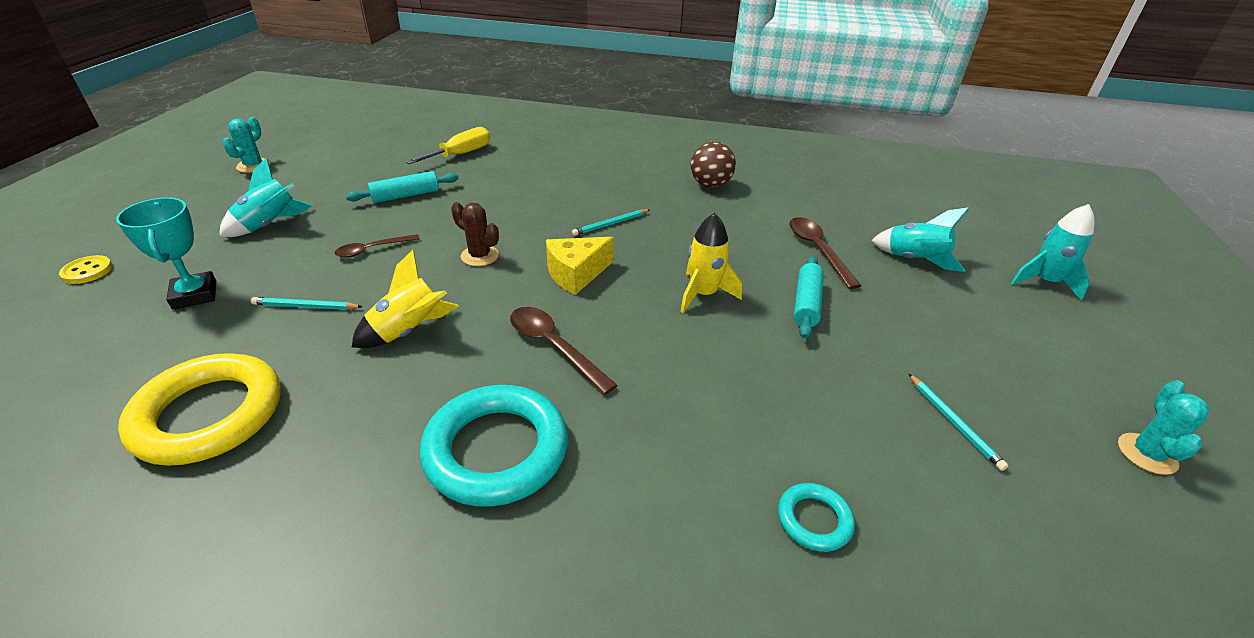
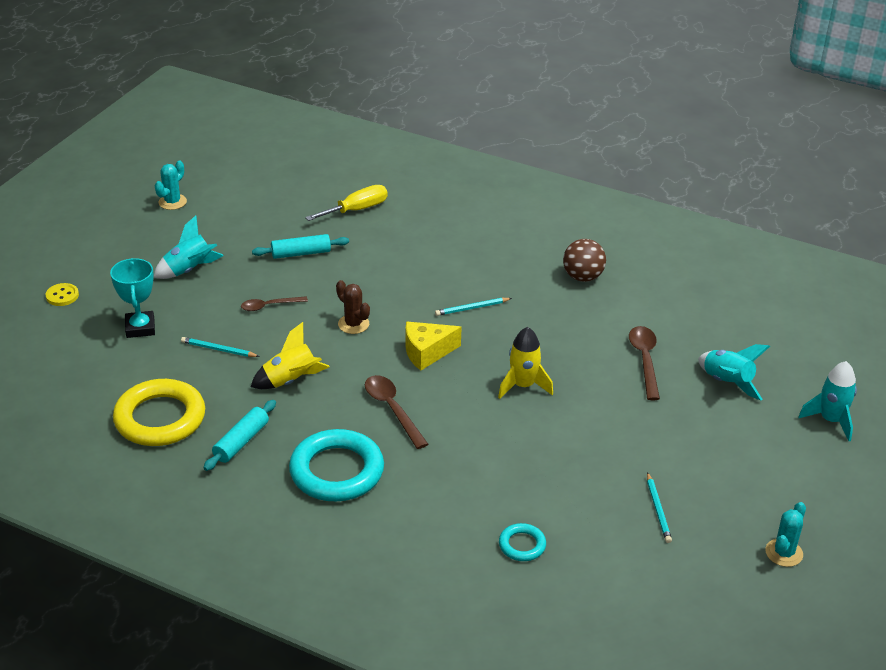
camera: 15 degrees right, 0 degrees up
(806, 303) = (604, 406): turquoise rolling pin -> turquoise rolling pin (241, 442)

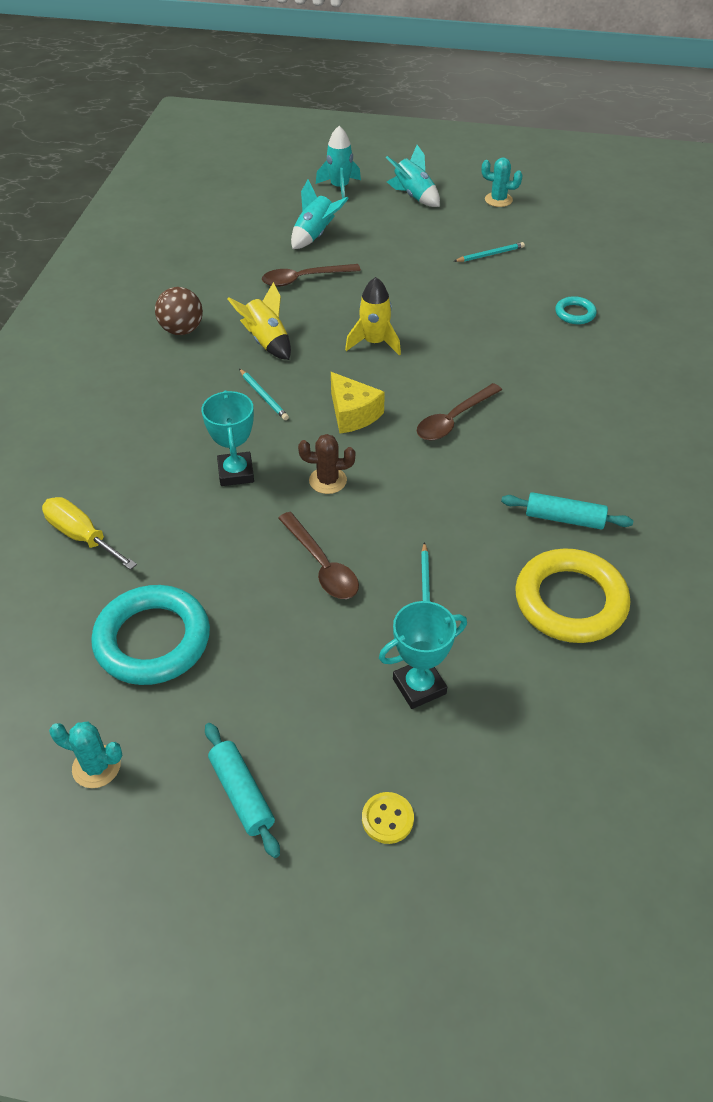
camera: 105 degrees left, 10 degrees up
(189, 270) = (272, 677): turquoise rocket -> turquoise rocket (414, 196)
(269, 306) = (322, 565): brown spoon -> brown spoon, size x1.51
(291, 381) = (449, 506): yellow rocket -> yellow rocket (266, 341)
(301, 253) = (198, 566): turquoise rolling pin -> turquoise rolling pin (241, 794)
(337, 471) = (561, 437): turquoise ring -> turquoise ring (152, 640)
(353, 324) = (328, 481): brown cactus -> brown cactus turned 60 degrees clockwise
(386, 281) = (236, 473): none -> turquoise trophy

